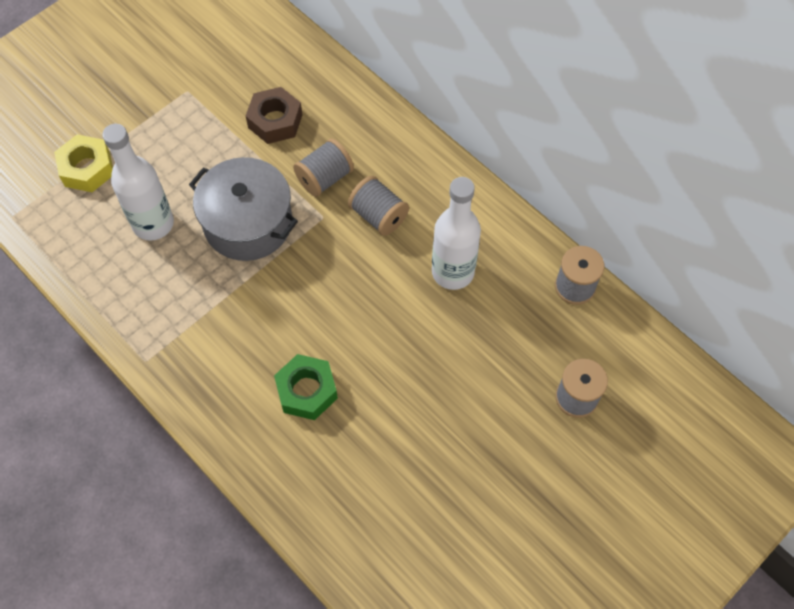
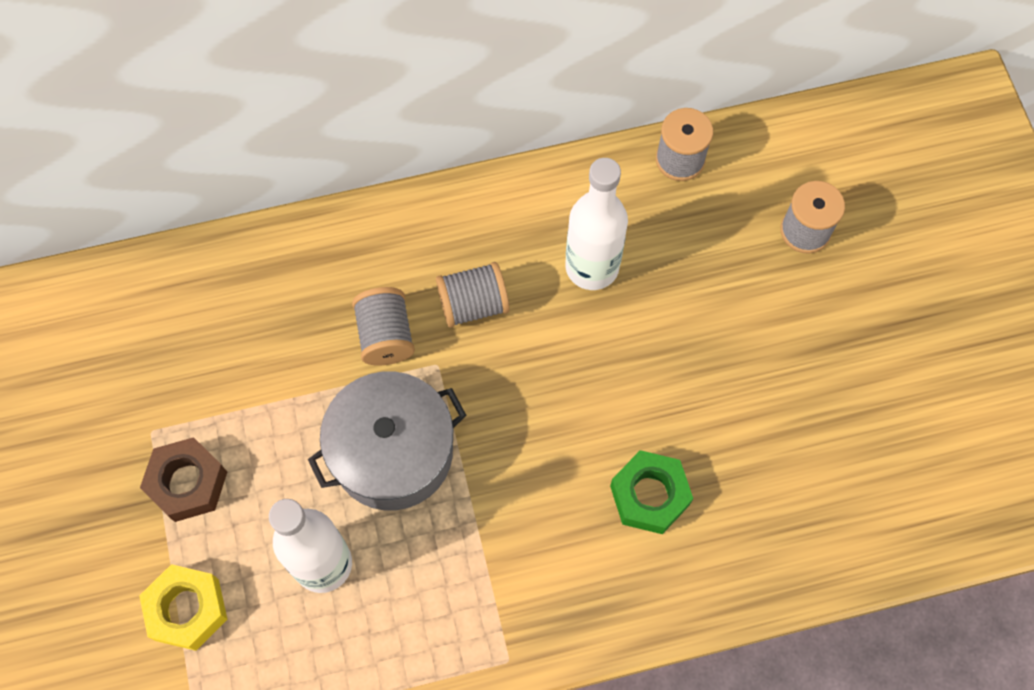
camera: 60 degrees left, 5 degrees up
(275, 121) = (268, 350): brown nut -> brown nut (187, 483)

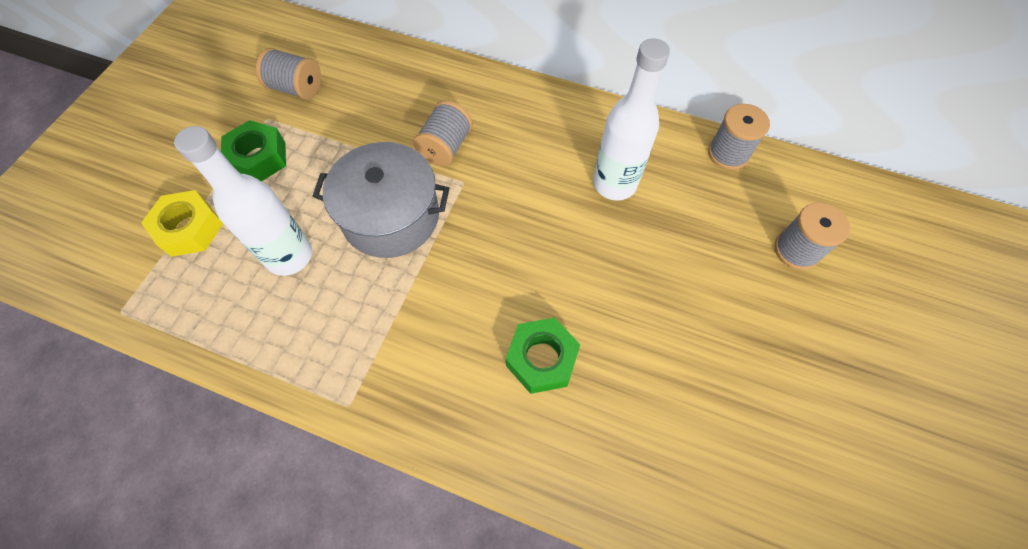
camera: 35 degrees right, 5 degrees down
(187, 483) = (258, 158): brown nut -> green nut
(473, 304) = (516, 161): grey spool -> grey spool (296, 88)

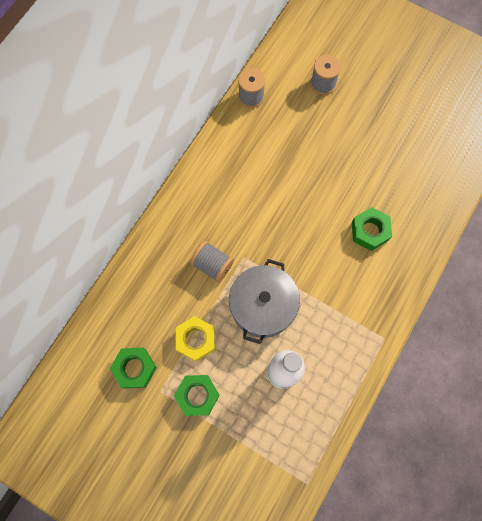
camera: 80 degrees left, 10 degrees up
(190, 229) = (250, 442): yellow nut -> yellow nut (196, 340)
(296, 88) = (134, 368): grey spool -> green nut
(614, 184) = (261, 167): white bottle -> none

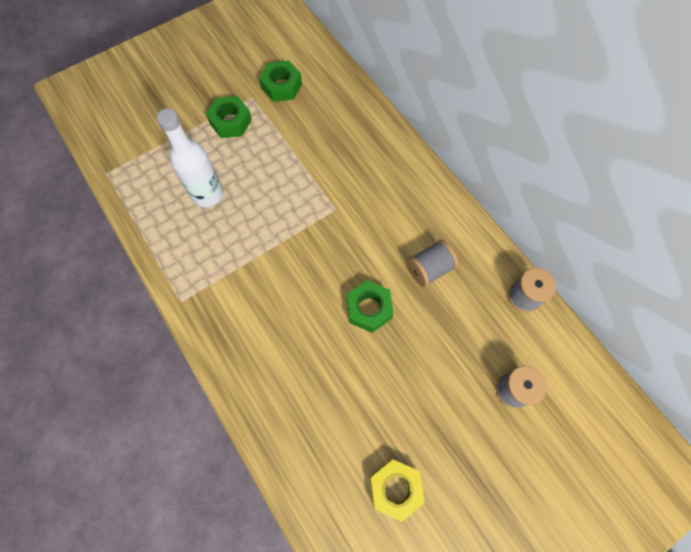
camera: 115 degrees right, 5 degrees down
(196, 340) = (279, 138): yellow nut -> yellow nut (395, 488)
(212, 265) = (342, 179): grey spool -> grey spool (429, 269)
(262, 306) = (278, 205): grey pot -> none
(369, 231) = (299, 347): green nut -> green nut (369, 309)

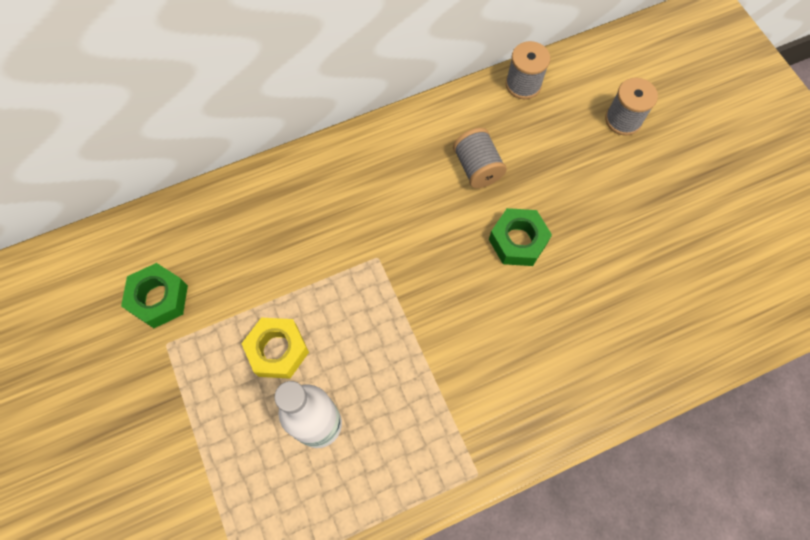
camera: 80 degrees left, 0 degrees up
(230, 122) = (201, 379): green nut -> none
(395, 488) = (718, 251): yellow nut -> yellow nut (277, 350)

